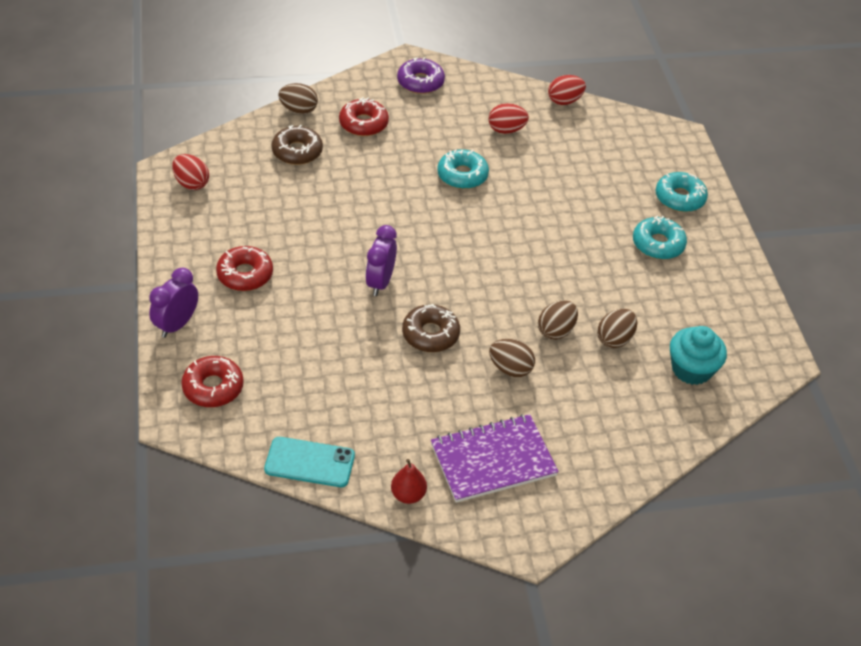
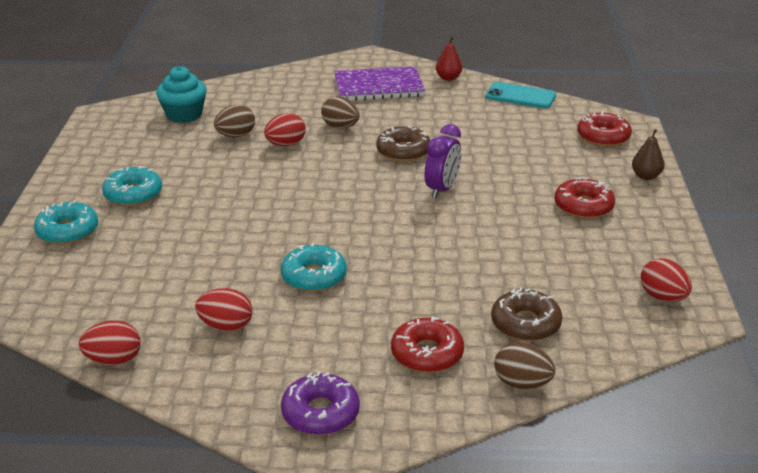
camera: 165 degrees left, 15 degrees down
(177, 324) = (646, 176): purple clock -> brown pear
(556, 331) = (286, 144): brown egg -> red egg

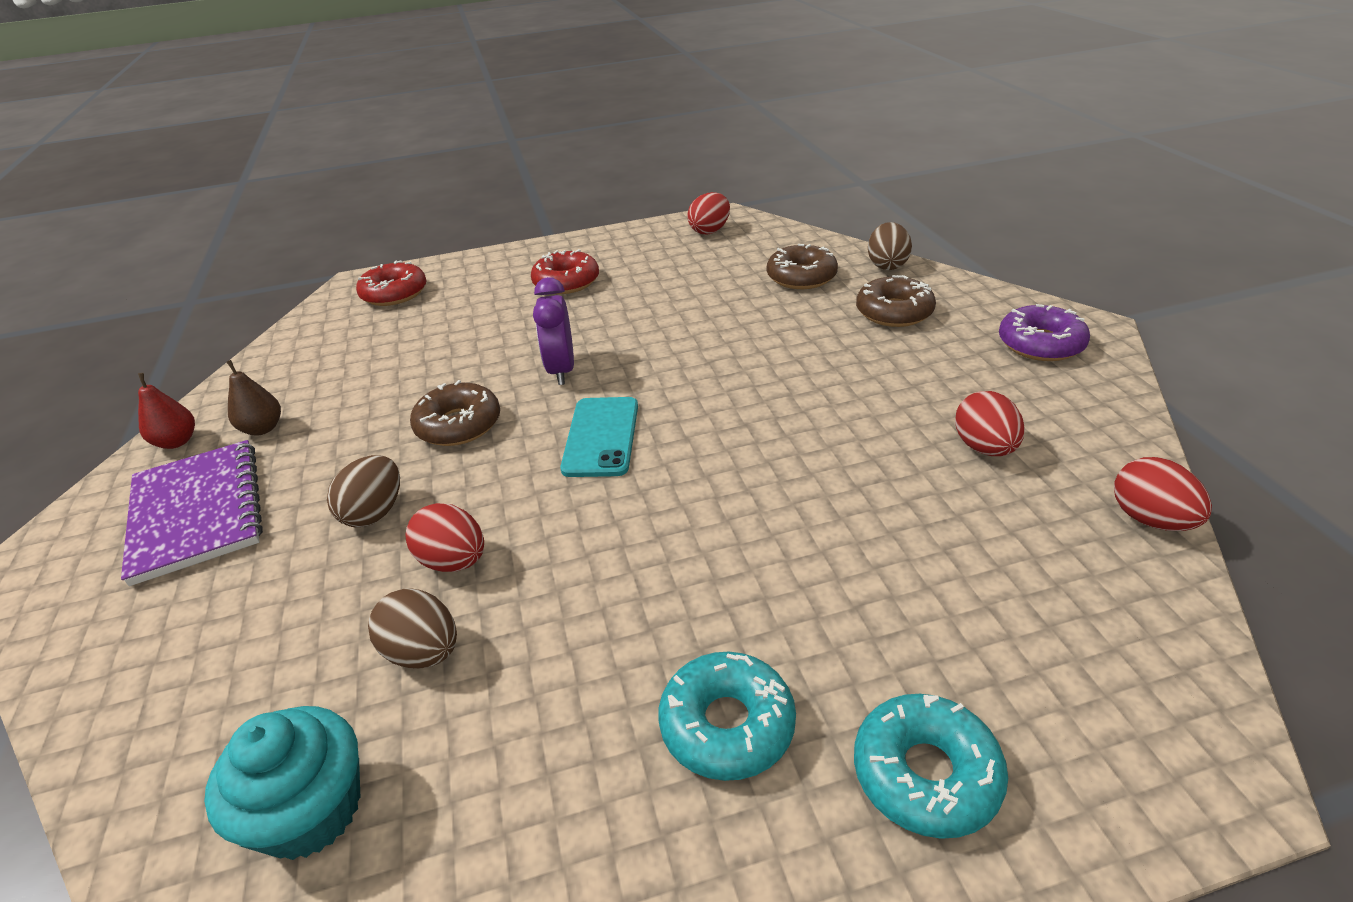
camera: 105 degrees left, 5 degrees up
(314, 276) = (825, 413): turquoise donut -> none
(427, 354) = (894, 312): red donut -> brown donut
(442, 189) = (561, 370): purple clock -> purple clock turned 105 degrees counterclockwise
(520, 96) = (264, 365): turquoise phone -> turquoise phone (601, 437)
(646, 176) = (488, 261): brown pear -> brown pear (263, 428)

